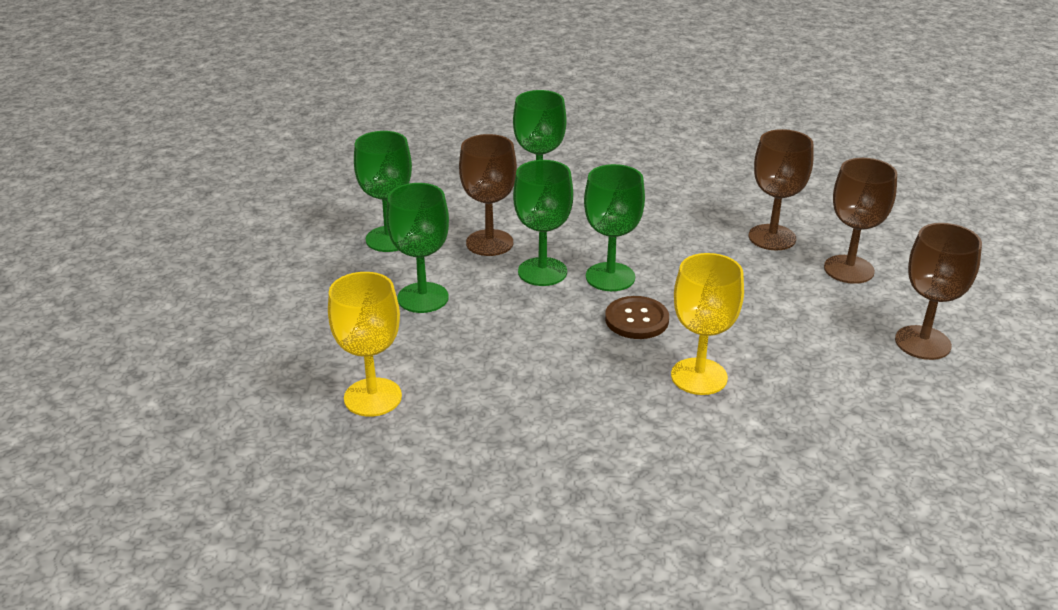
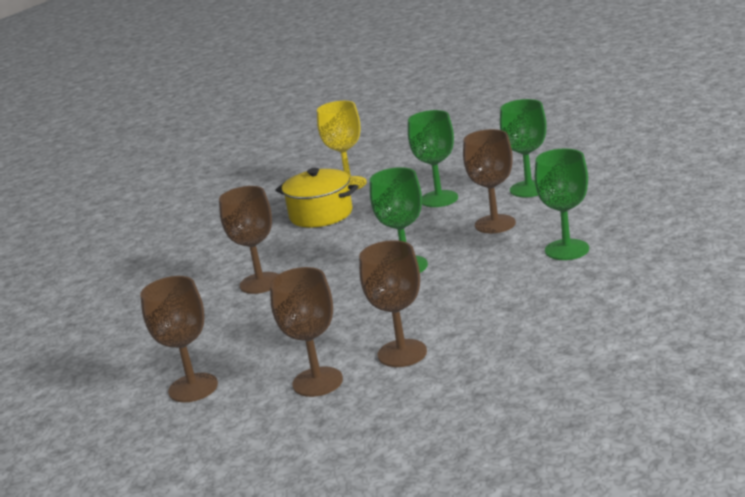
camera: 120 degrees right, 10 degrees down
(487, 391) = (321, 214): none -> yellow pot
(542, 272) = (436, 241): green goblet -> none
(636, 319) = (343, 270): brown button -> none
(699, 376) = (260, 283): yellow goblet -> brown goblet

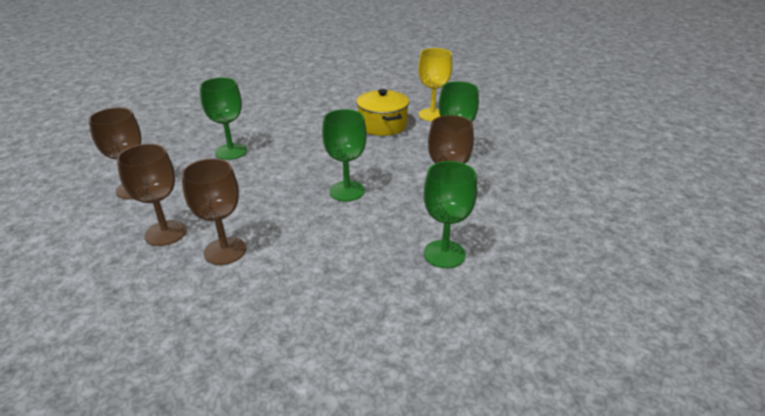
camera: 40 degrees right, 10 degrees up
(260, 283) = (277, 148): brown goblet -> none
(529, 189) = (515, 187): green goblet -> green goblet (231, 151)

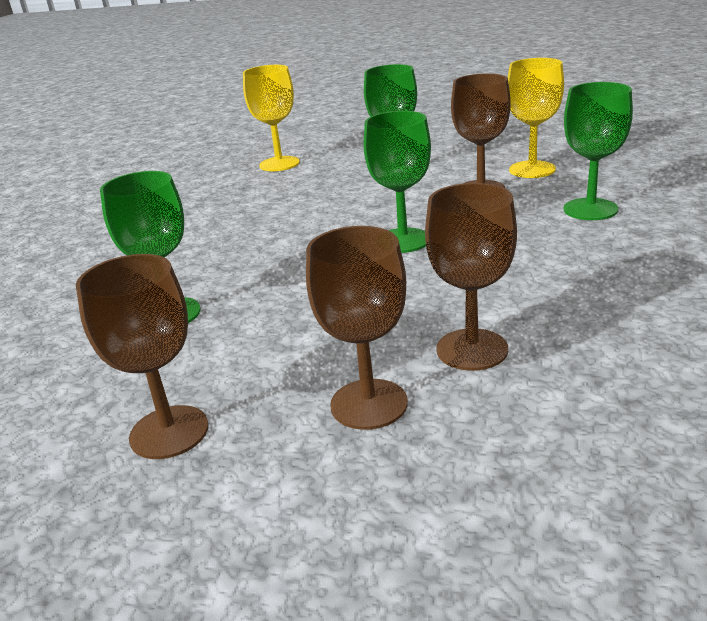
camera: 55 degrees left, 5 degrees down
(382, 125) = (261, 194): yellow pot -> none
(502, 211) = (532, 169): none -> yellow goblet

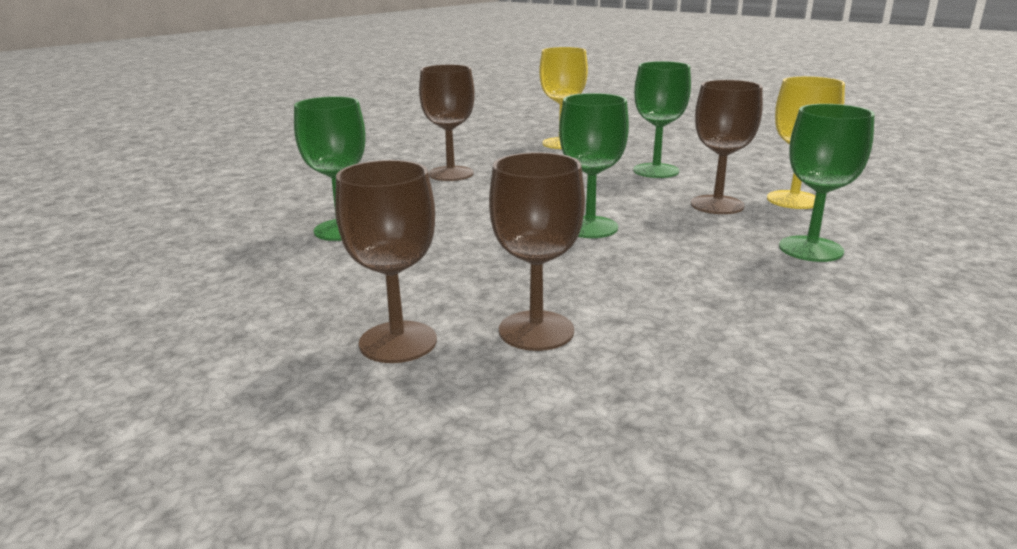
camera: 25 degrees right, 5 degrees down
(169, 432) = (239, 309): brown goblet -> brown goblet (451, 174)

